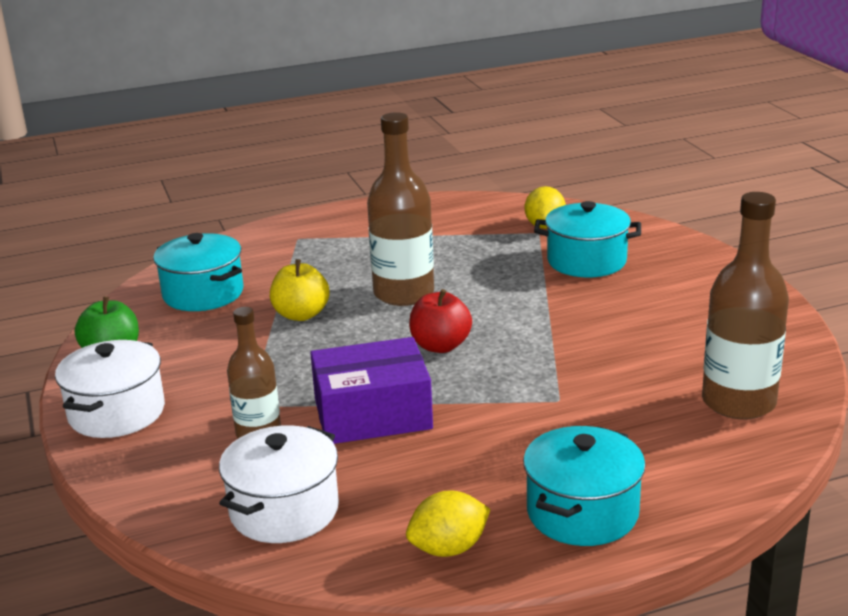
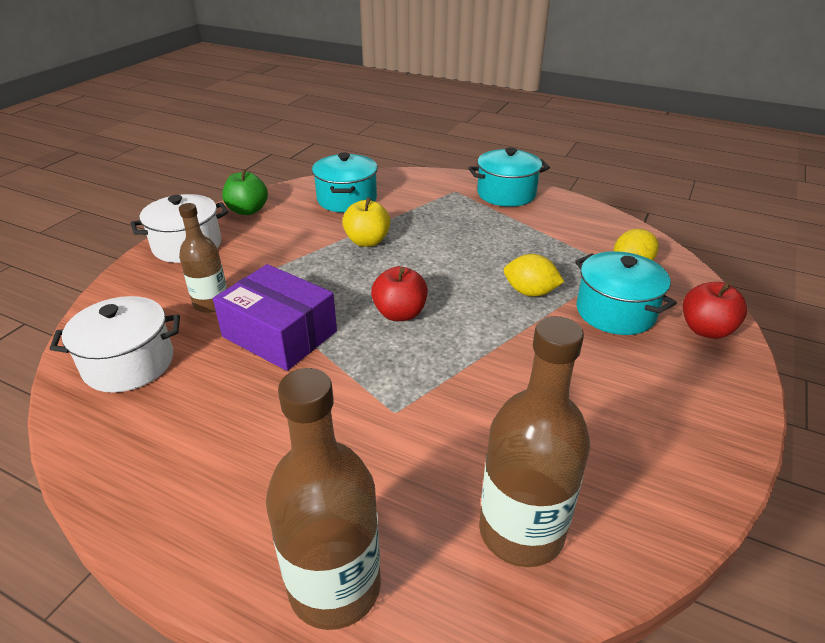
camera: 45 degrees right, 10 degrees up
(404, 293) = (446, 262): brown bottle -> brown bottle (335, 586)
(448, 548) = (134, 469): yellow lemon -> yellow lemon (530, 292)
(582, 512) = (241, 520): turquoise pot -> turquoise pot (506, 194)
(656, 242) = (706, 330): none -> red apple

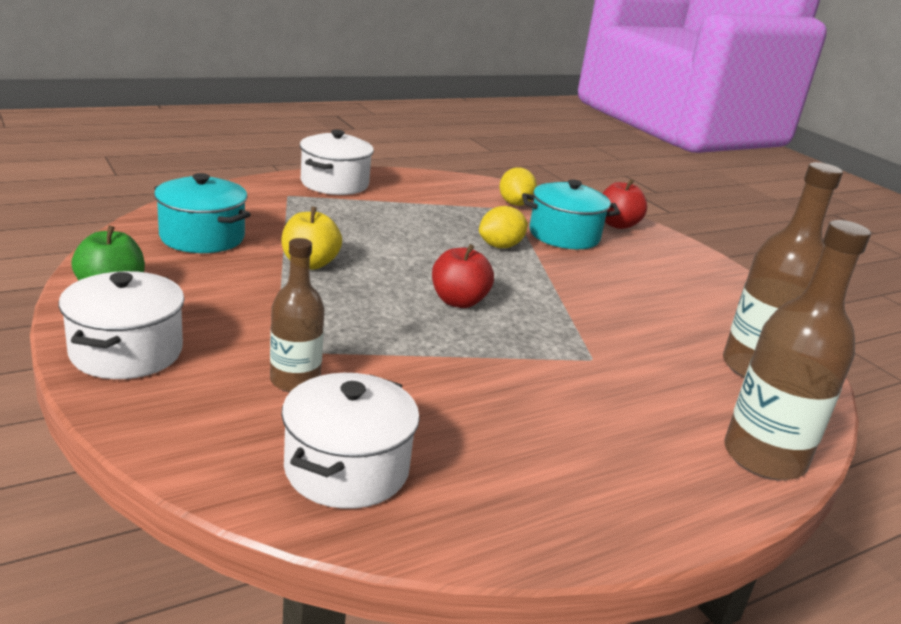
camera: 60 degrees left, 10 degrees down
(279, 334) = (412, 365): purple box -> none
(506, 194) = (334, 183): turquoise pot -> white pot

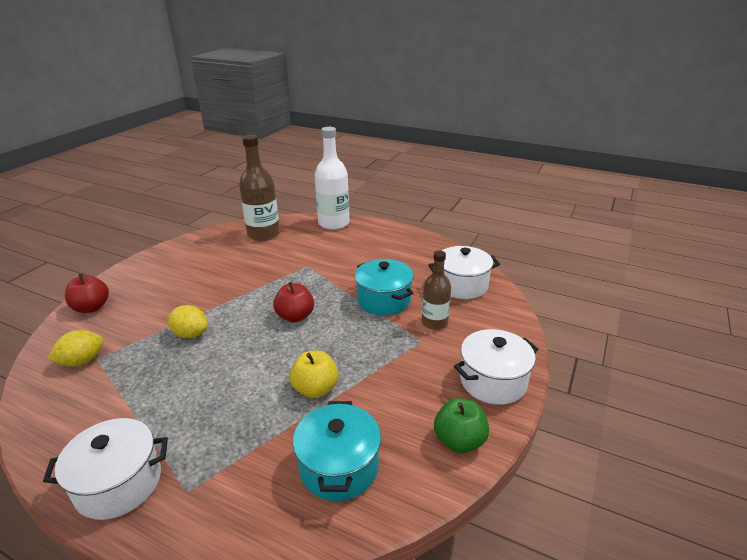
camera: 120 degrees left, 5 degrees up
(564, 235) = (140, 319): turquoise pot -> turquoise pot (384, 300)
(764, 457) = (333, 223): brown bottle -> white bottle

